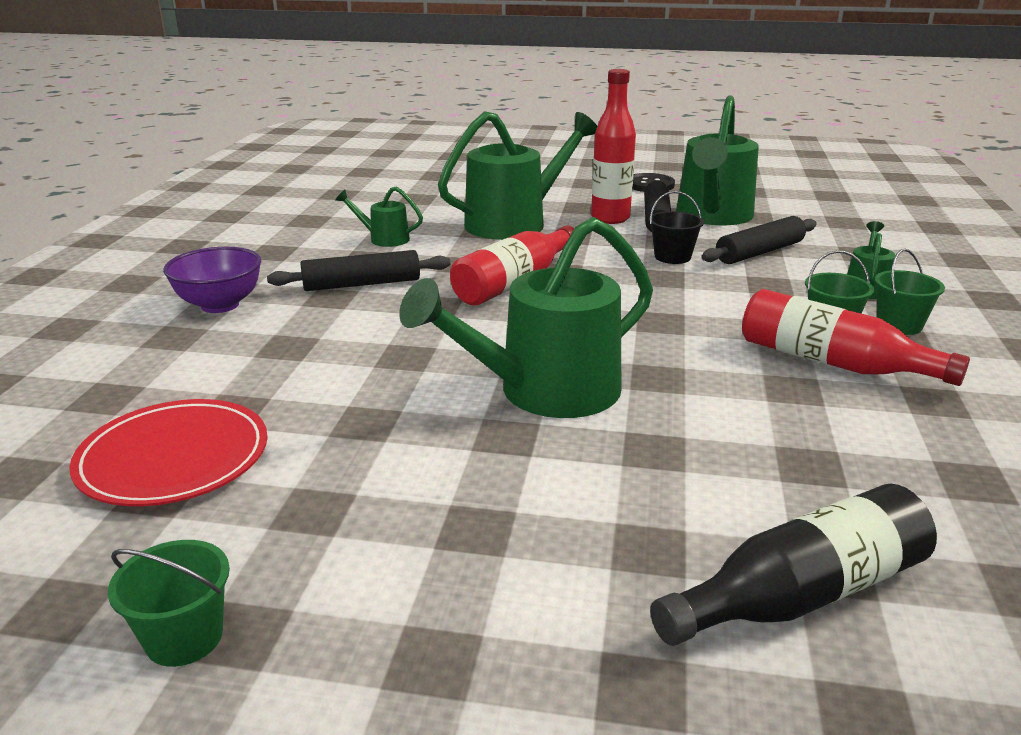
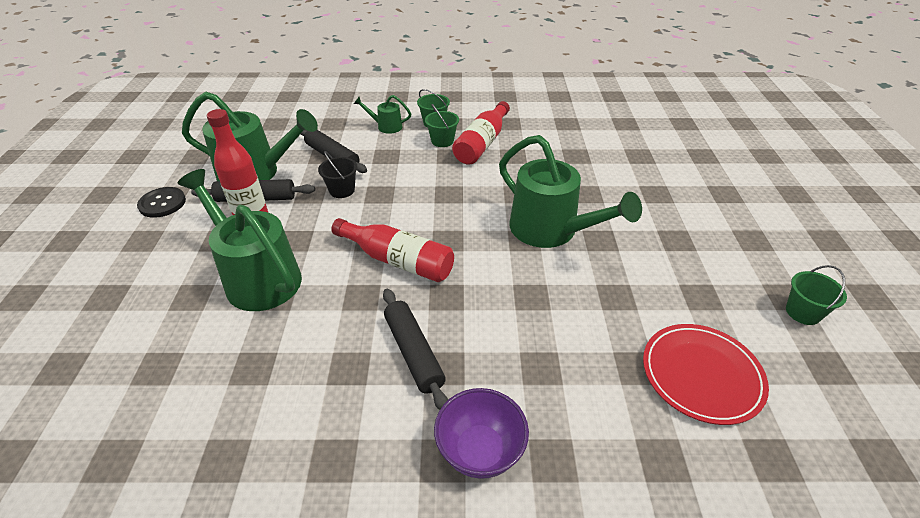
camera: 100 degrees left, 15 degrees up
(383, 239) = (296, 365): green watering can -> none
(801, 594) = (657, 162): black bottle -> none

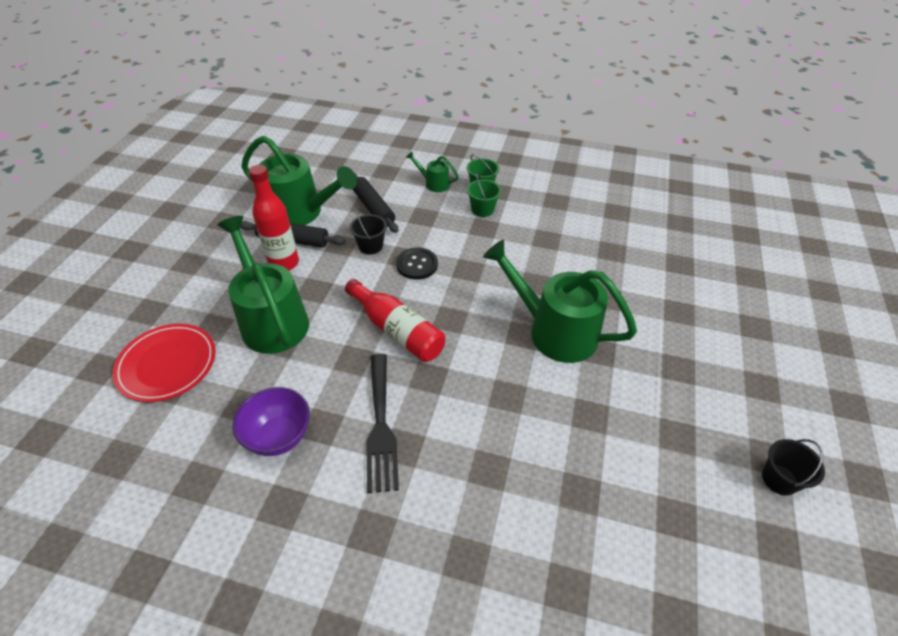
camera: 15 degrees right, 5 degrees up
(162, 203) = (214, 229): black button -> black button (417, 264)
(414, 353) = (381, 426): black rolling pin -> black fork
(480, 450) = (406, 533): purple bowl -> purple bowl (279, 436)
(482, 143) = (521, 219): red bottle -> none
(551, 231) = (553, 331): green watering can -> green watering can turned 150 degrees clockwise
(701, 375) = (641, 517): red plate -> red plate (167, 364)
(803, 312) = (779, 479): green bucket -> black bucket

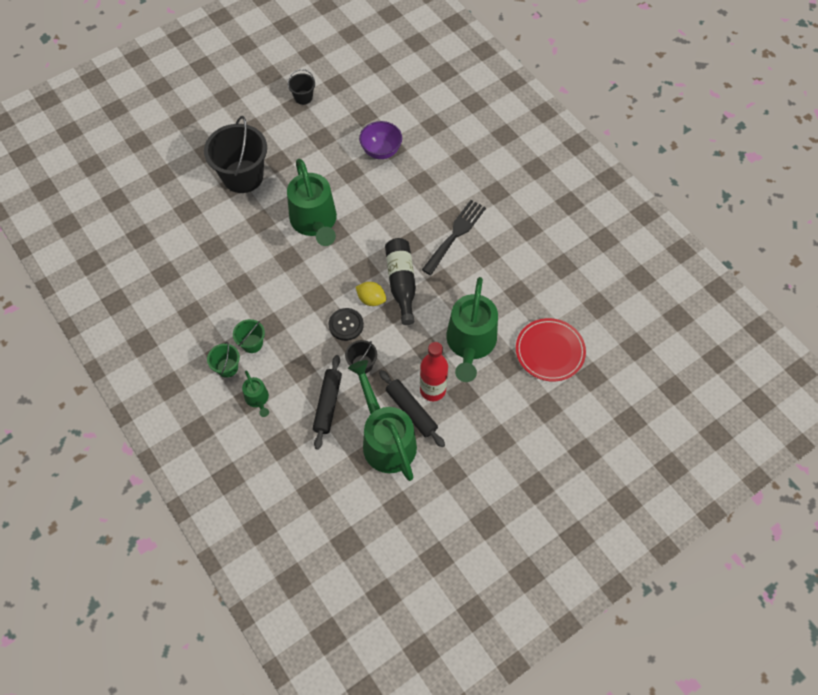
camera: 140 degrees left, 15 degrees up
(279, 436) = (510, 263): purple bowl -> purple bowl (381, 151)
(397, 330) = (401, 283): red bottle -> black bottle
(414, 298) = (371, 299): none -> yellow lemon
(685, 326) = (243, 176): none -> black bucket

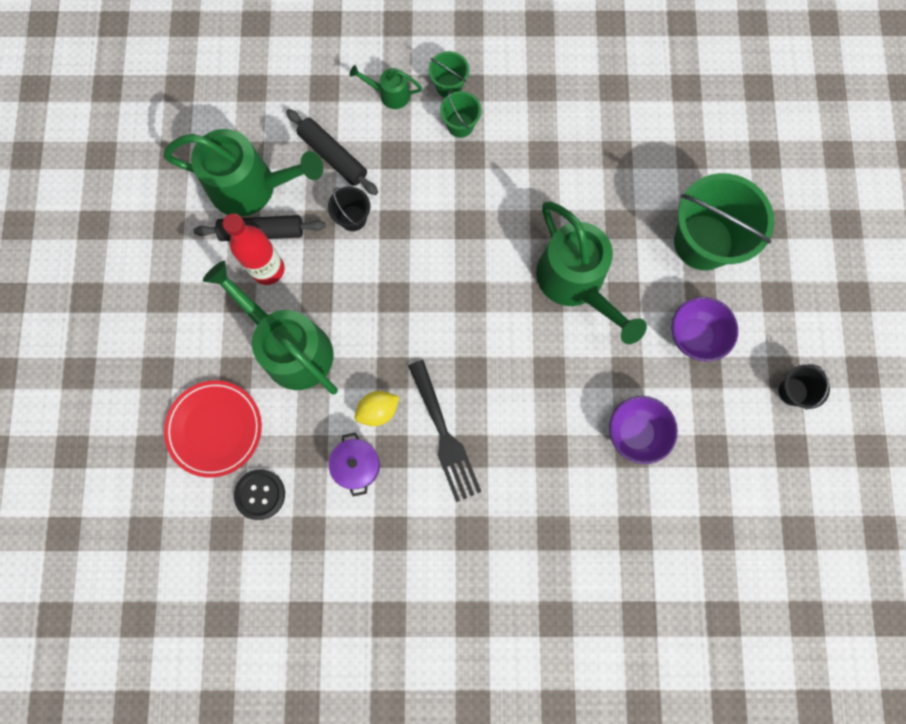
camera: 125 degrees right, 15 degrees up
(243, 176) = (703, 242): black bucket -> green bucket
(304, 153) = (694, 336): none -> purple bowl
(315, 222) = (576, 283): green watering can -> green watering can turned 135 degrees counterclockwise
(346, 325) = (413, 232): black button -> black button (260, 494)
(371, 299) = (425, 279): yellow lemon -> yellow lemon (378, 410)
(401, 283) = (422, 326): black bottle -> none
(507, 265) = (357, 465): none -> purple pot

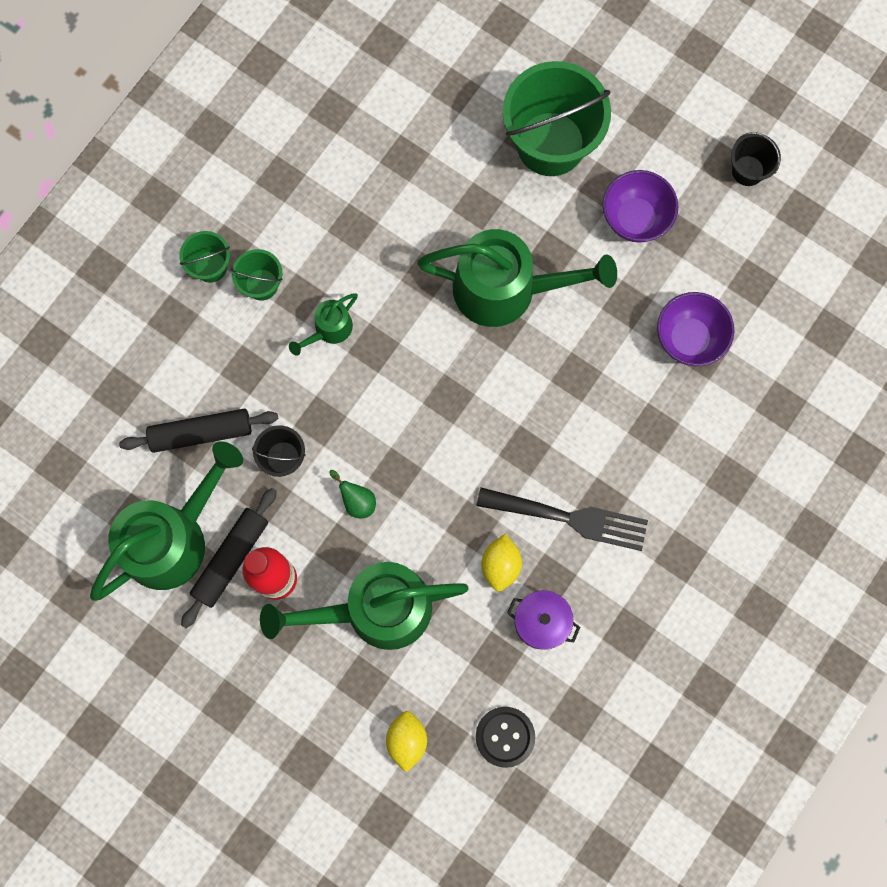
camera: 55 degrees left, 0 degrees up
(215, 429) = (407, 740): red plate -> yellow lemon
(356, 285) = (357, 501): none -> green pear
(390, 94) = (175, 331): green watering can -> green watering can (329, 330)

